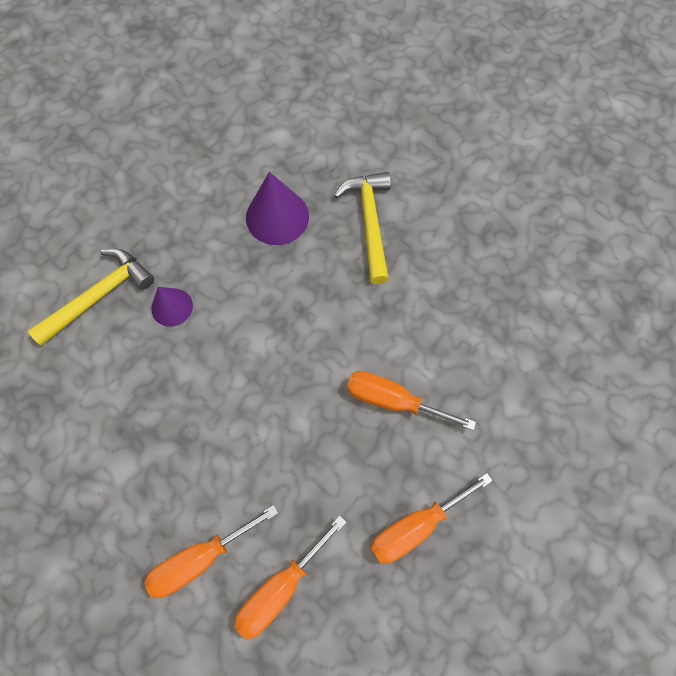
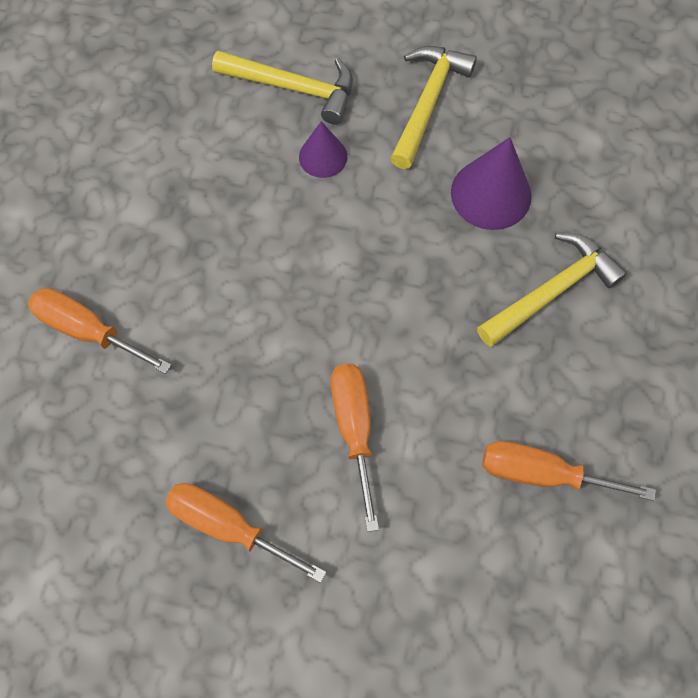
camera: 60 degrees right, 0 degrees up
(179, 214) = (427, 103): none -> yellow hammer
(281, 588) = (98, 421): orange screwdriver -> orange screwdriver (541, 473)

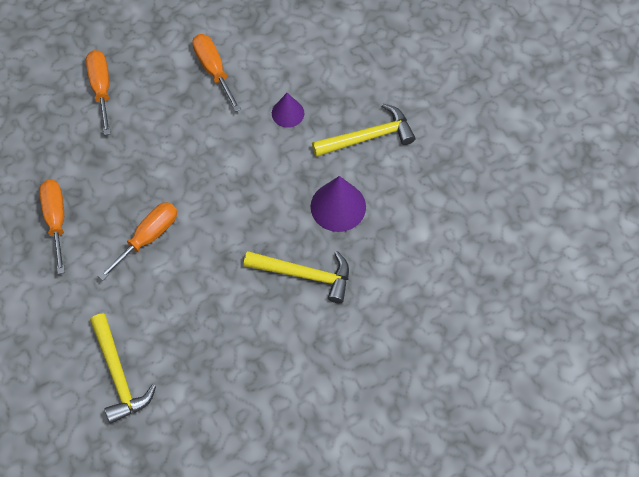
camera: 50 degrees right, 5 degrees down
(293, 88) = (317, 69): yellow hammer -> yellow hammer (118, 374)
(541, 473) = (195, 337): orange screwdriver -> orange screwdriver (213, 70)

